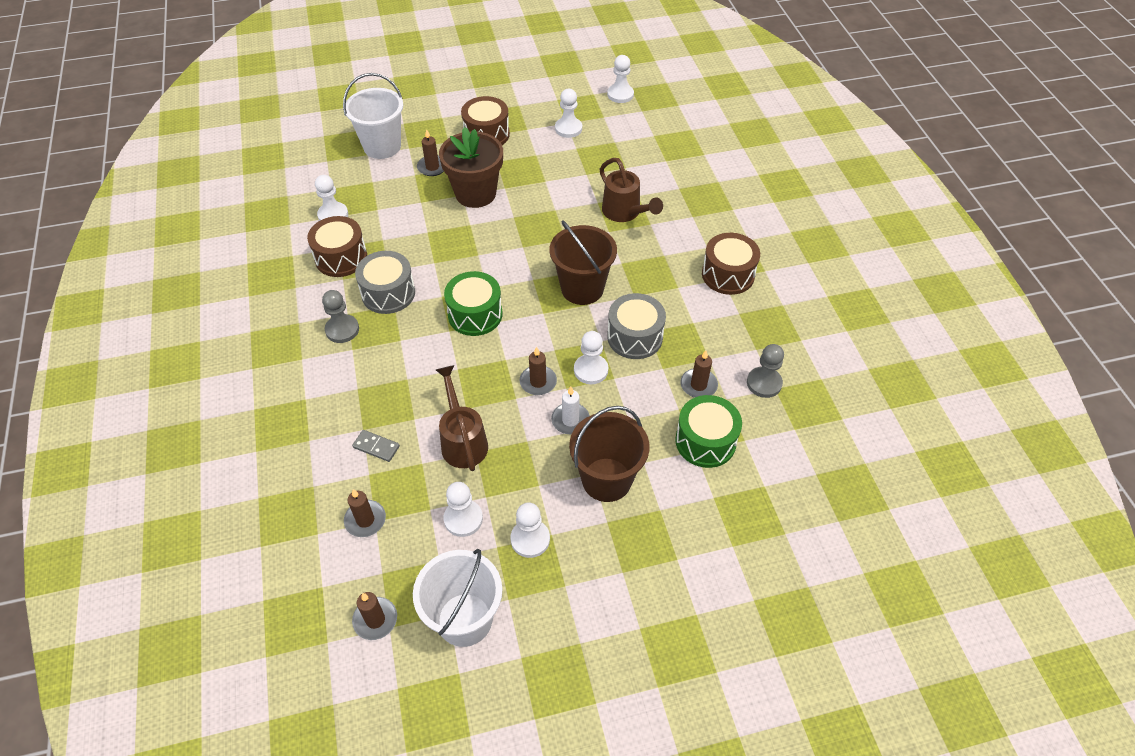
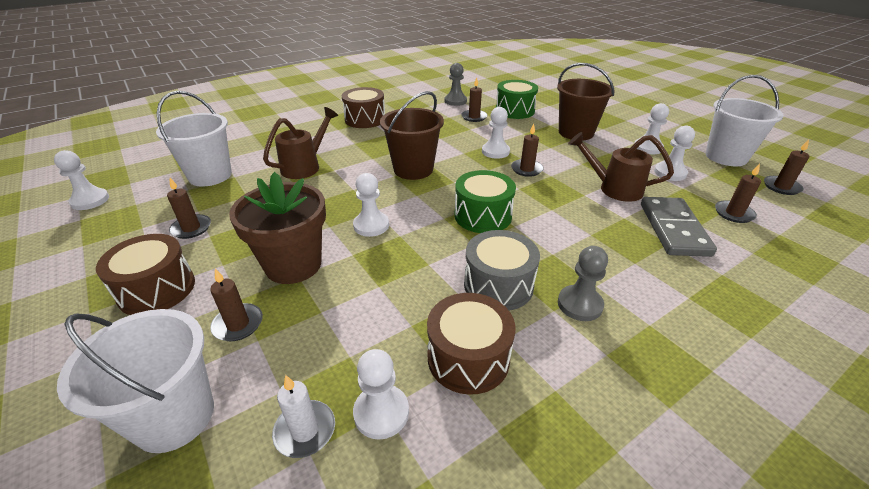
camera: 110 degrees left, 15 degrees down
(376, 447) = (673, 229): grey domino -> grey domino, size x2.06
(462, 441) = (614, 188): brown watering can -> brown watering can turned 60 degrees clockwise
(551, 146) = (191, 228): none -> brown candle
(568, 128) = (156, 223): white pawn -> white pawn (371, 225)
(570, 420) = (546, 151): white candle -> white candle (305, 430)
(633, 153) = (210, 176): none -> white bucket
(635, 337) = (450, 141): grey drum -> none

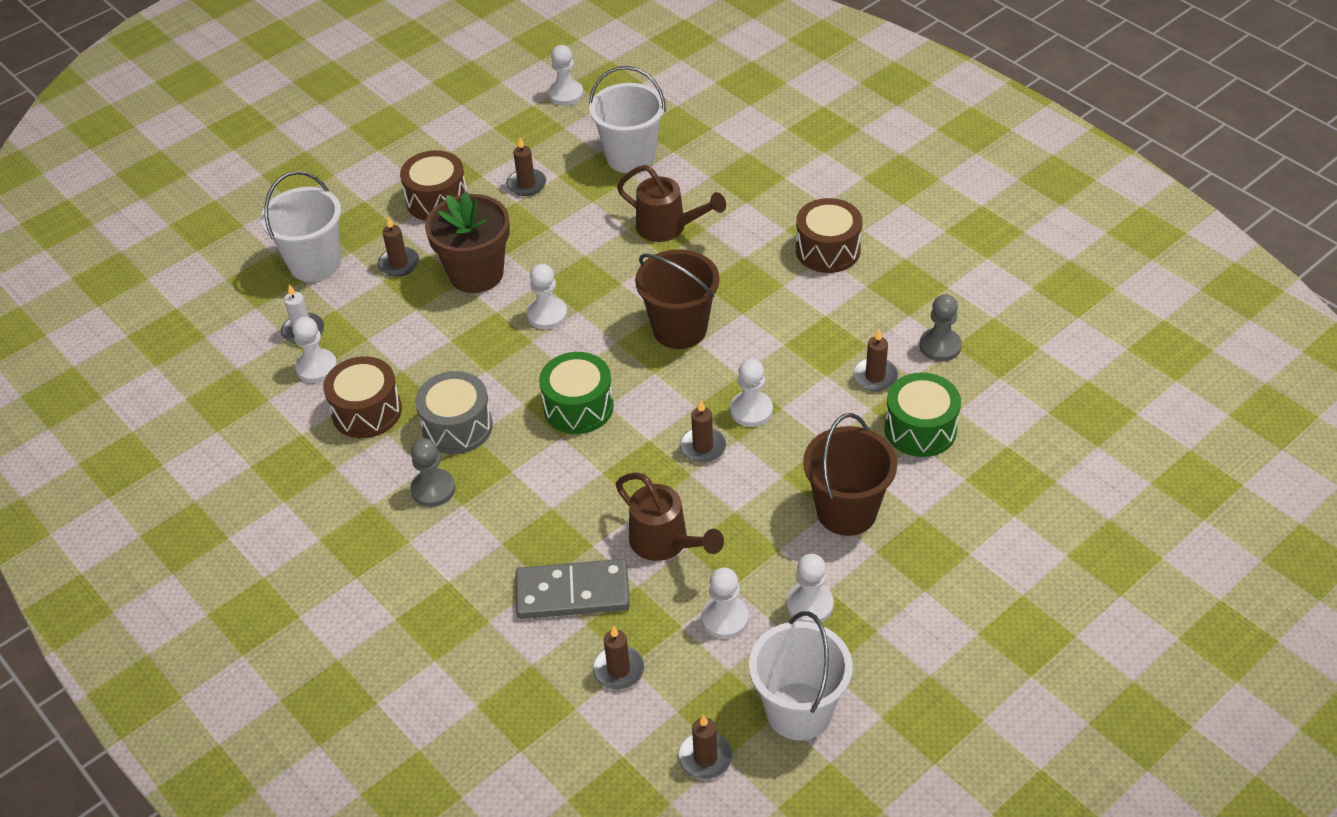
camera: 85 degrees right, 10 degrees up
(614, 188) = (665, 543): brown watering can -> brown watering can turned 120 degrees clockwise

